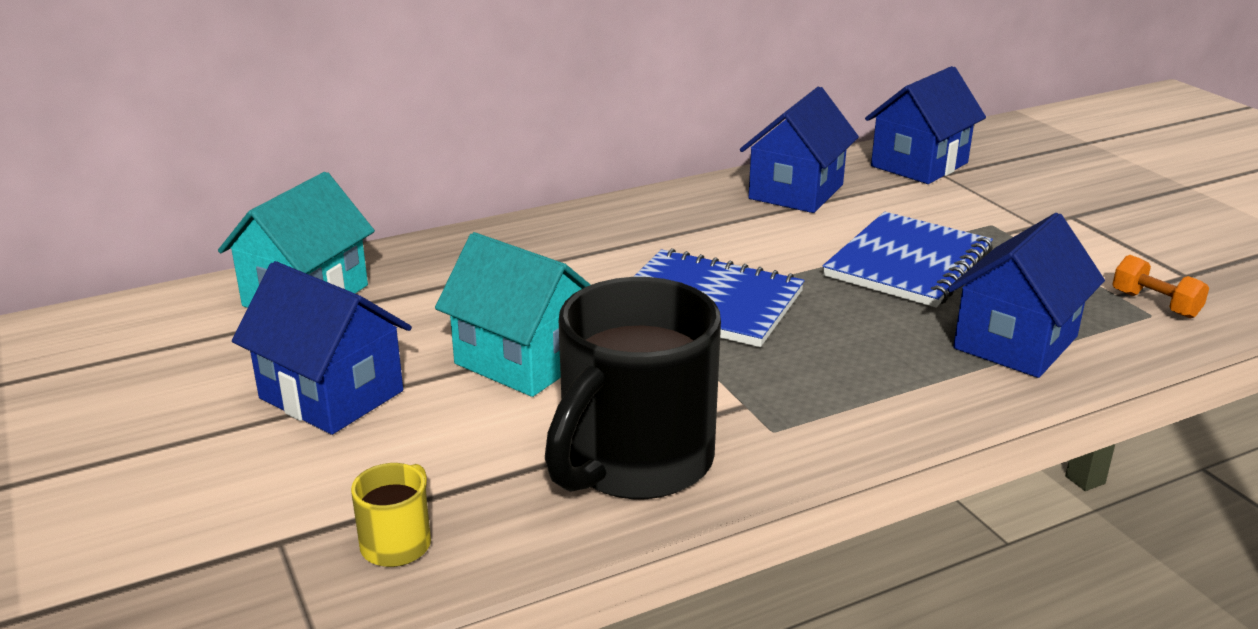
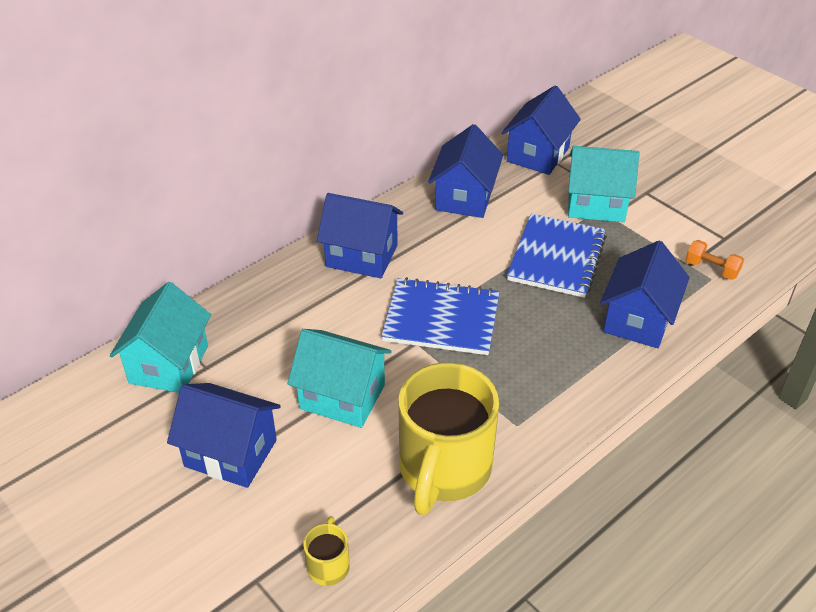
camera: 15 degrees left, 15 degrees up
(624, 228) = (361, 256): none -> blue house
(634, 462) = (444, 469): black mug -> yellow mug
(989, 219) = (596, 204): none -> turquoise house

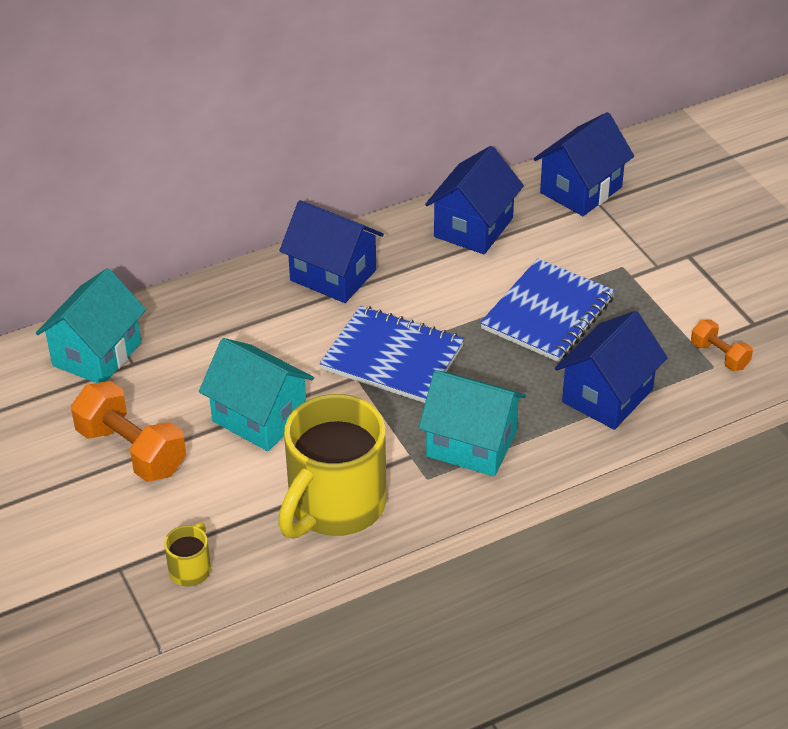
camera: 15 degrees right, 0 degrees up
(231, 453) = (131, 451): blue house -> orange dumbbell
(596, 204) = (622, 260): turquoise house -> turquoise house (471, 444)

